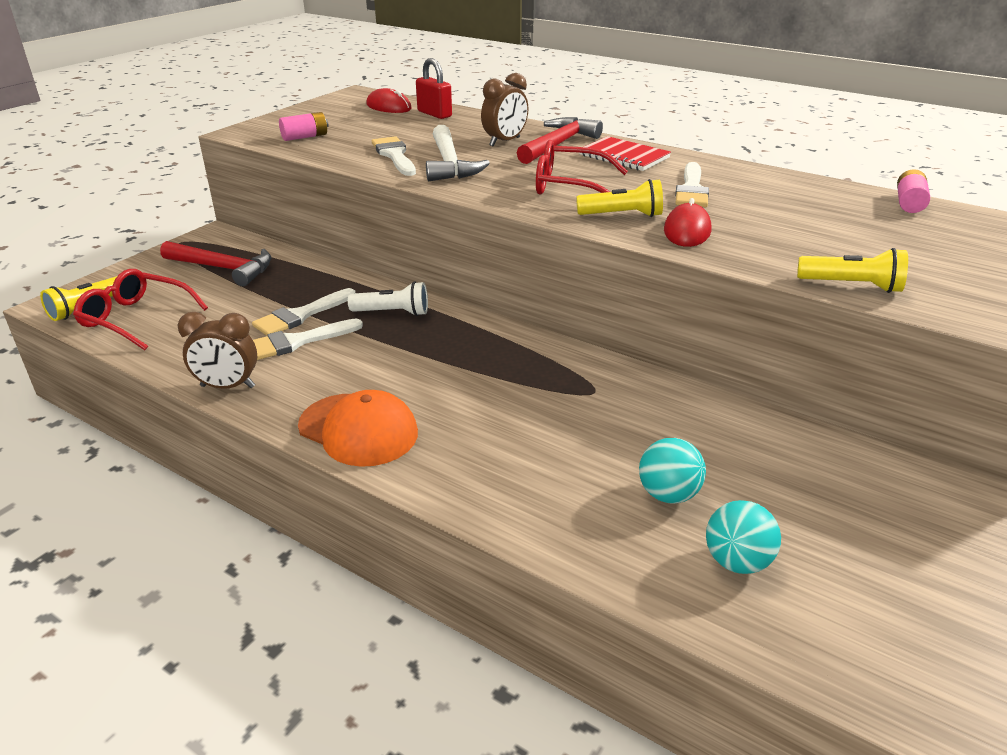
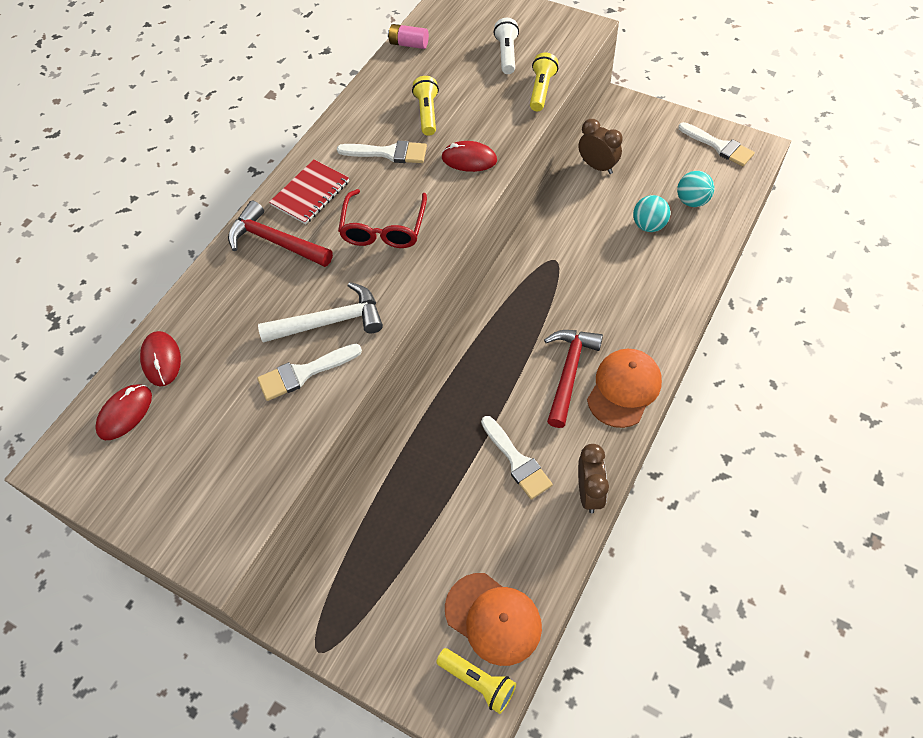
camera: 90 degrees left, 25 degrees up
(136, 318) = (493, 618): red glasses -> orange cap
(224, 268) = (383, 574): red hammer -> red hammer (569, 372)
(301, 315) = (473, 470): white brush -> white brush (719, 146)
(305, 137) = (237, 476): pink battery -> none
(393, 312) = (461, 399): white flashlight -> white flashlight (507, 54)
(434, 114) = (161, 360): red padlock -> red mouse
(505, 142) = (265, 284): brown clock -> brown clock (597, 166)
(622, 215) = (444, 194): yellow flashlight -> yellow flashlight (427, 113)

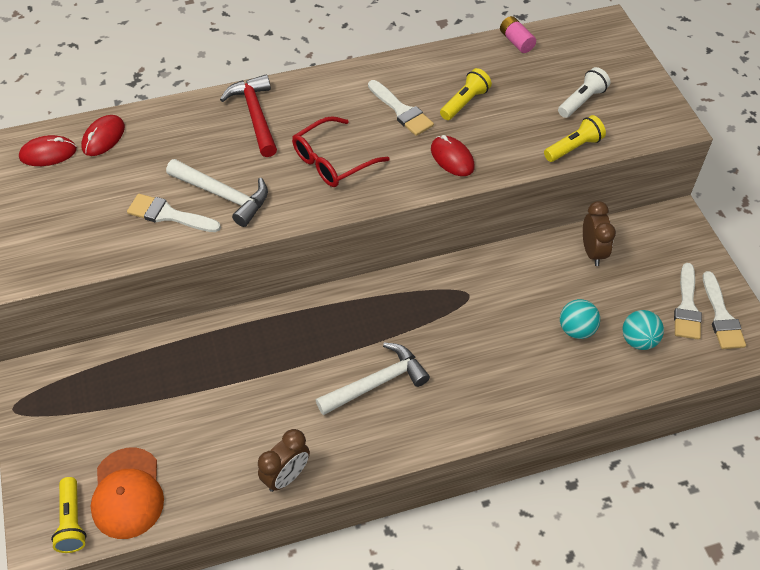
camera: 40 degrees right, 5 degrees down
(310, 193) = (316, 100): red notebook -> none
(517, 461) = (266, 409): white brush -> white brush (687, 307)
(569, 372) = (377, 382): red hammer -> white hammer
(624, 389) = (401, 430): orange cap -> none

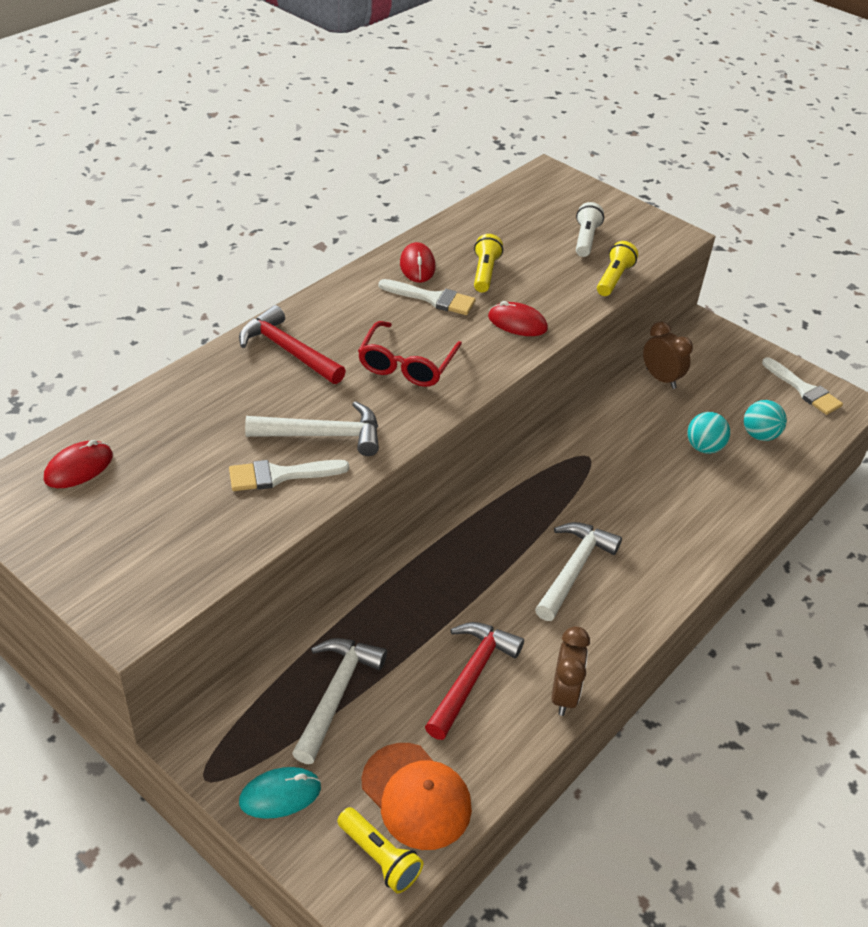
camera: 35 degrees left, 10 degrees down
(47, 444) = (280, 795): none -> turquoise mouse
(103, 137) = (133, 428): red mouse -> red mouse (417, 266)
(134, 393) = (336, 694): none -> white hammer
(233, 427) = (471, 676): none -> red hammer
(516, 41) = (483, 208): pink battery -> none
(687, 307) = (772, 393): white brush -> none

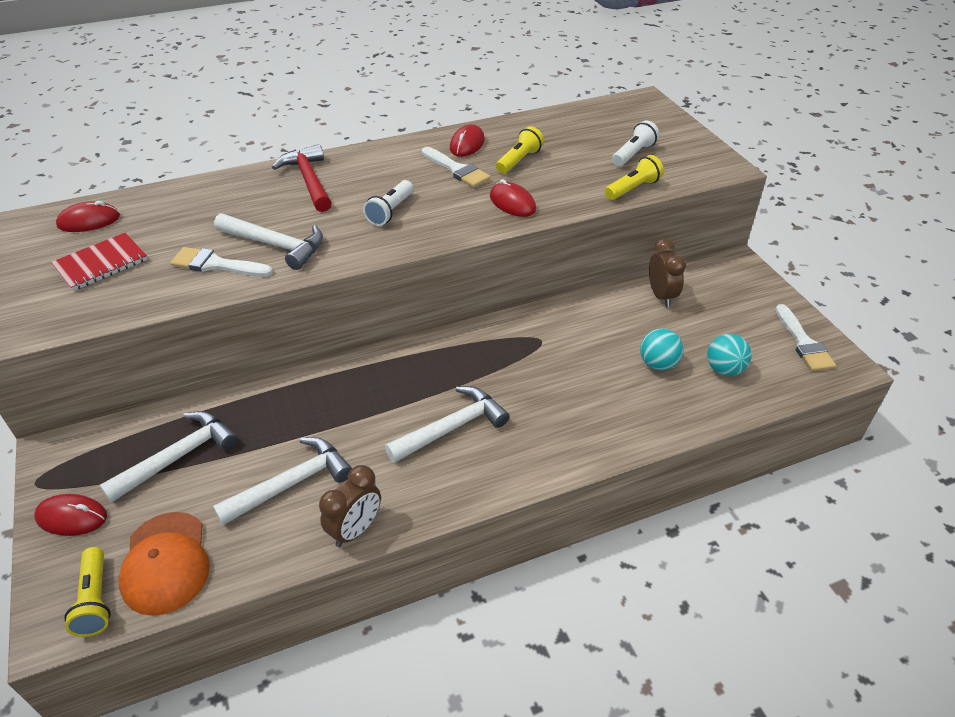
camera: 30 degrees right, 0 degrees up
(148, 513) = (101, 264): none -> red notebook
(280, 795) = (72, 517): turquoise mouse -> red mouse
(407, 364) = (390, 211): red glasses -> white flashlight
(471, 676) = (292, 483): red hammer -> white hammer

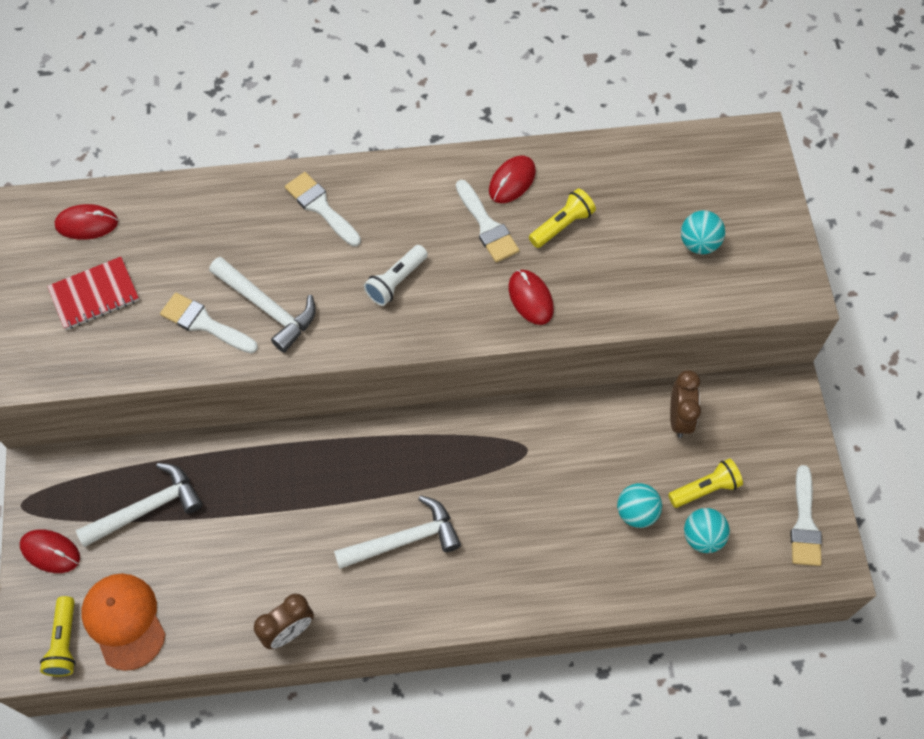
camera: 15 degrees right, 20 degrees up
(165, 563) = (124, 621): orange cap -> orange cap turned 150 degrees clockwise
(292, 483) = (243, 565): white hammer -> none
(309, 180) = (321, 207): red hammer -> white brush
(633, 154) = (699, 243): white flashlight -> turquoise ball
(633, 189) = (673, 305): yellow flashlight -> yellow flashlight (705, 489)

